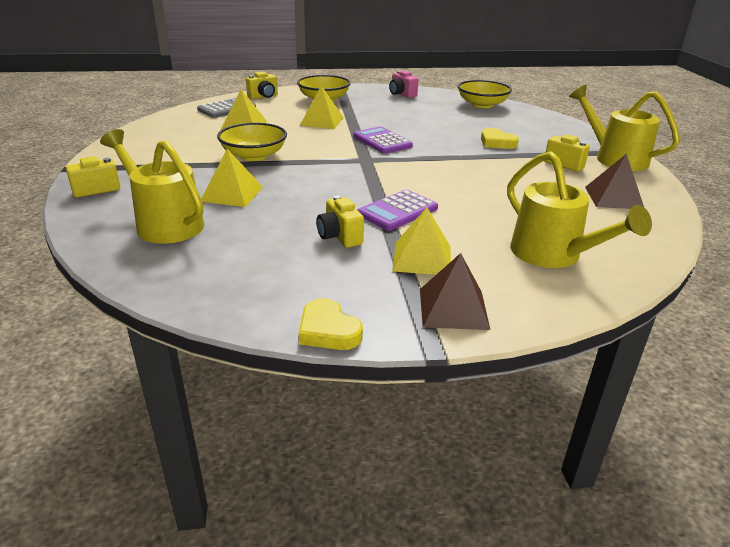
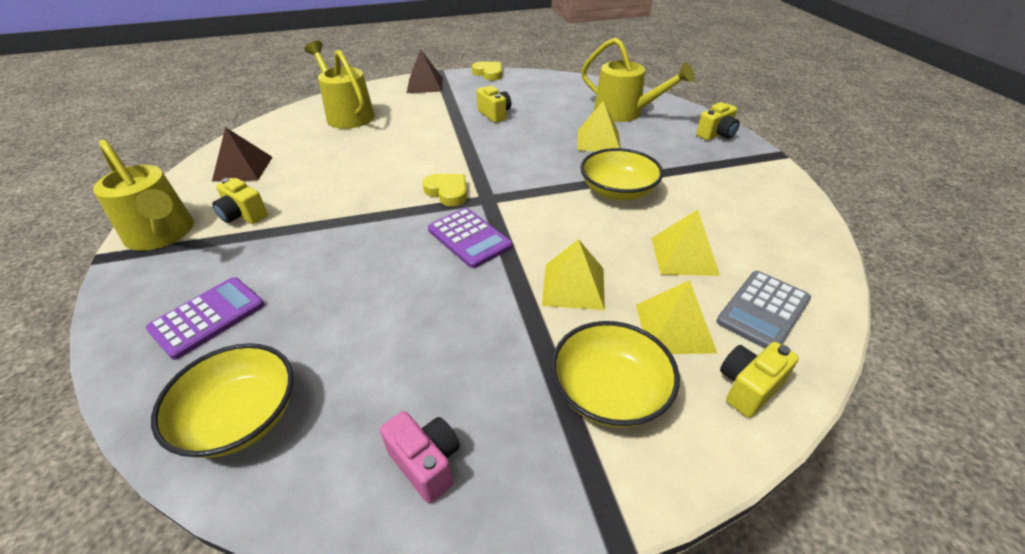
camera: 175 degrees right, 10 degrees up
(397, 211) = (452, 137): purple calculator -> purple calculator (208, 317)
(422, 258) = (437, 106): yellow pyramid -> yellow pyramid (674, 328)
(497, 142) = (302, 255): yellow heart -> yellow heart (447, 192)

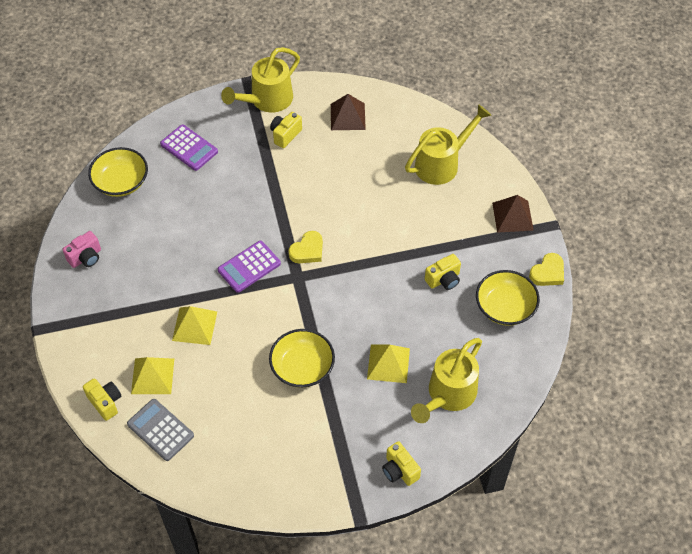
camera: 90 degrees right, 15 degrees up
(609, 392) = (112, 335): yellow bowl -> yellow bowl (505, 307)
(684, 256) = (218, 397): yellow pyramid -> none

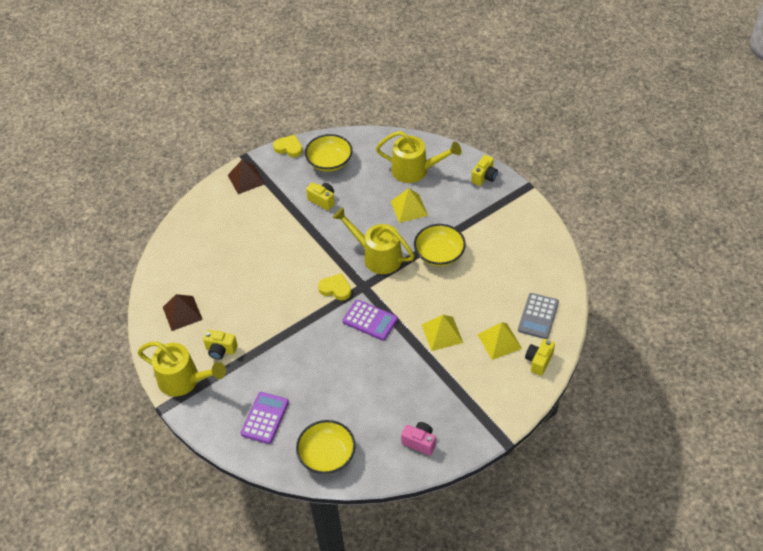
camera: 110 degrees left, 5 degrees down
(442, 163) = (210, 234): yellow watering can -> yellow watering can (377, 256)

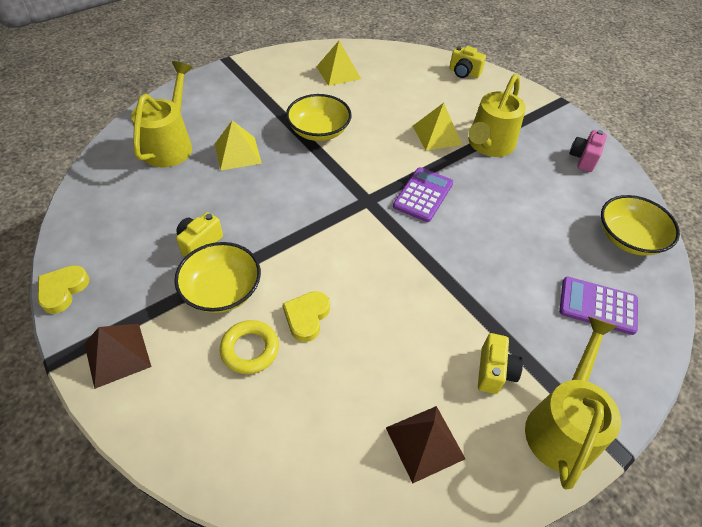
camera: 95 degrees left, 0 degrees up
(245, 233) = (250, 349): none -> yellow ring
(329, 162) = (118, 235): yellow bowl -> yellow bowl (222, 290)
(335, 289) = (372, 229): yellow heart -> yellow heart (306, 317)
(377, 256) = (317, 186): yellow watering can -> yellow watering can (488, 145)
(484, 177) = (202, 88): yellow camera -> none
(499, 341) = (442, 95): yellow pyramid -> yellow pyramid (338, 72)
(538, 316) = (408, 68): grey calculator -> none

